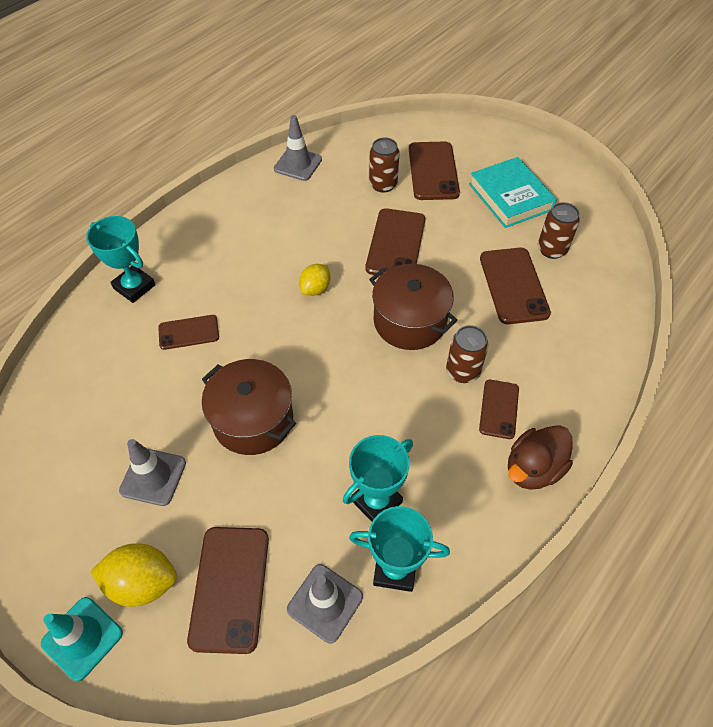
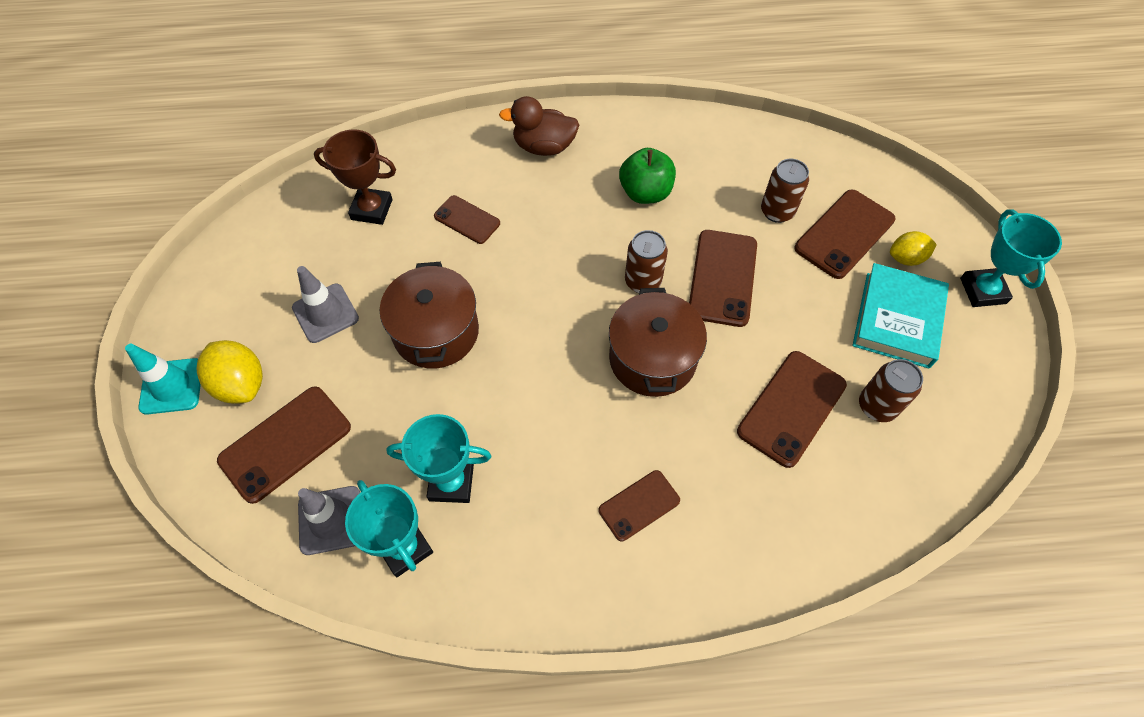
camera: 45 degrees right, 5 degrees up
(104, 380) = (372, 209): none -> brown trophy
(134, 287) = (468, 149): turquoise trophy -> turquoise trophy (983, 291)
(292, 228) = (645, 193): none -> green apple
(298, 164) = (718, 135): grey traffic cone -> none
(315, 289) = (604, 263): yellow lemon -> yellow lemon (906, 258)
(396, 244) = (723, 278): brown phone -> brown phone turned 45 degrees counterclockwise
(462, 371) = (646, 443): brown can -> brown can (643, 281)
(533, 468) = (606, 584): brown duck -> brown duck (544, 147)

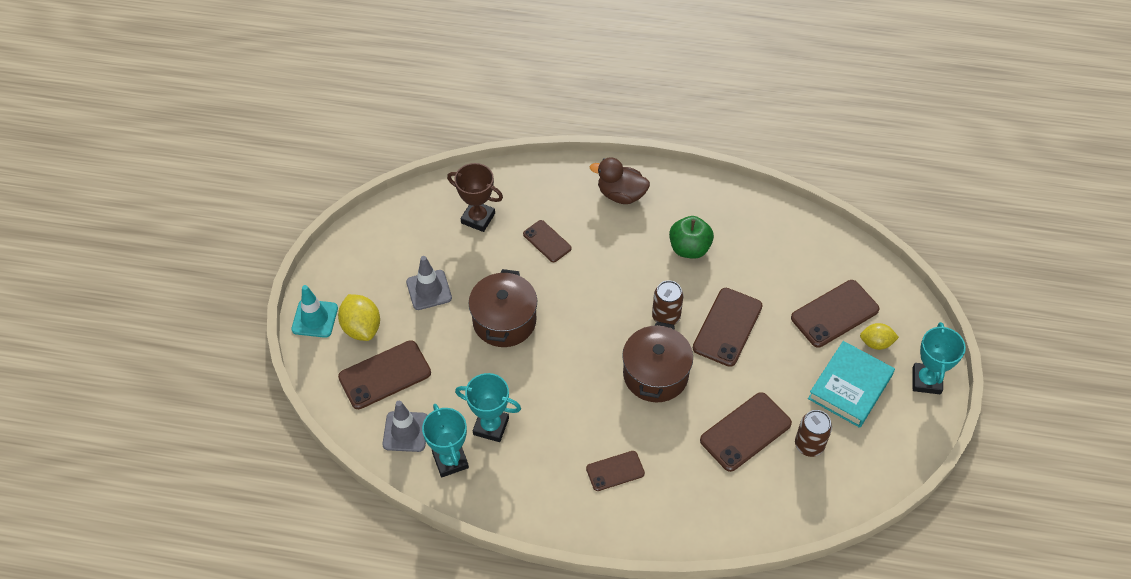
camera: 15 degrees right, 5 degrees down
(777, 211) = (788, 285): brown can -> none

